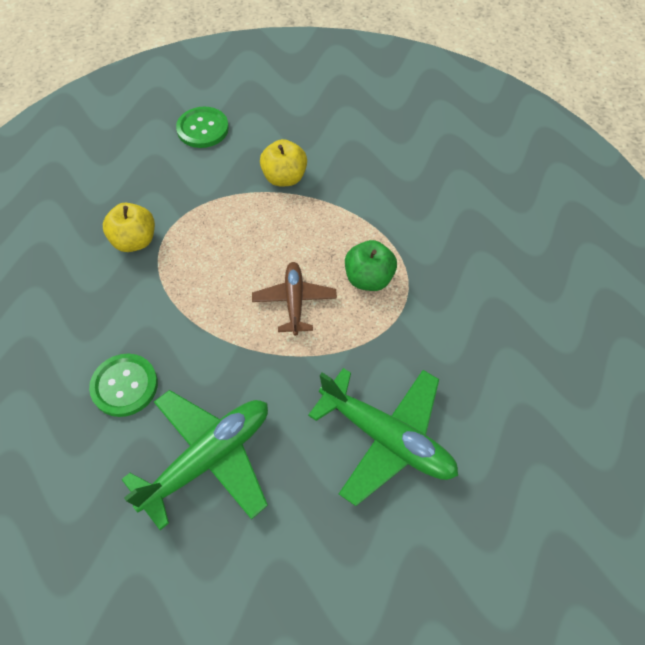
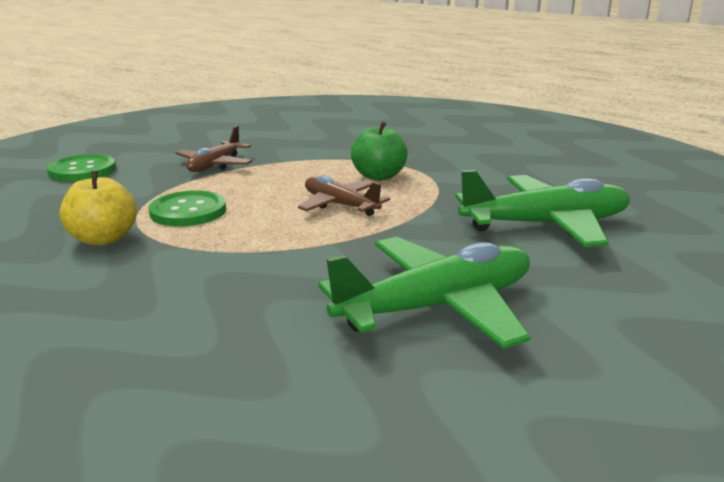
camera: 45 degrees left, 35 degrees down
(124, 386) = (255, 315): green button -> green button (188, 211)
(208, 458) = (437, 307): green plane -> green plane turned 60 degrees clockwise
(284, 178) = (215, 165): yellow apple -> brown plane

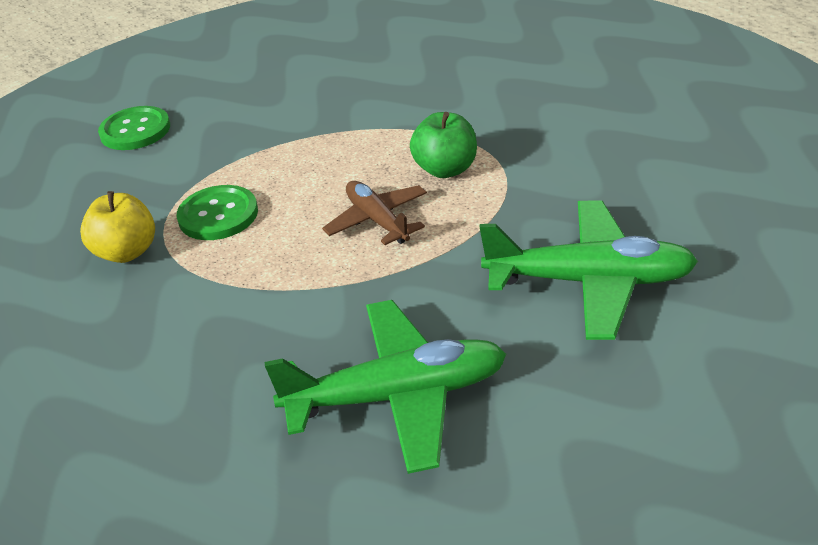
camera: 20 degrees right, 15 degrees up
(215, 165) = (273, 131): brown plane -> none

